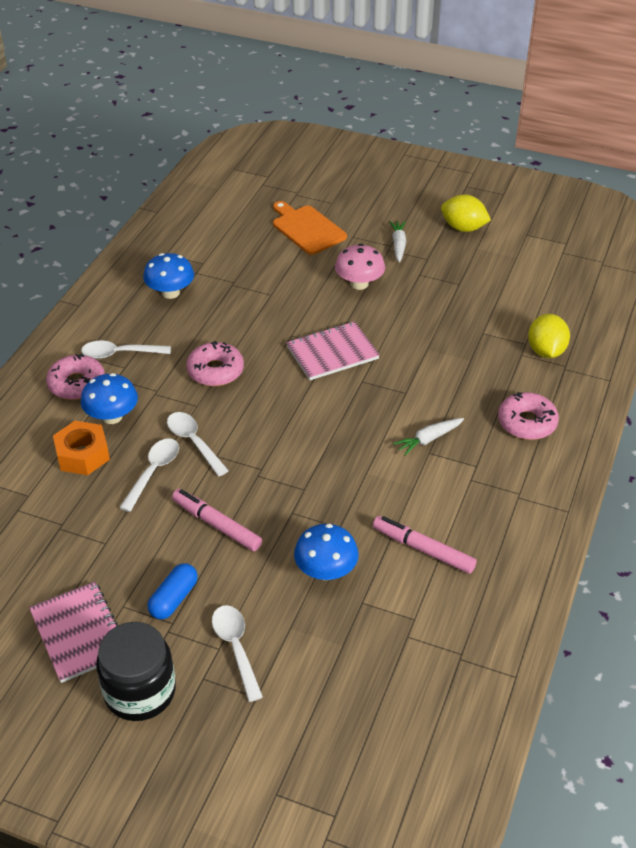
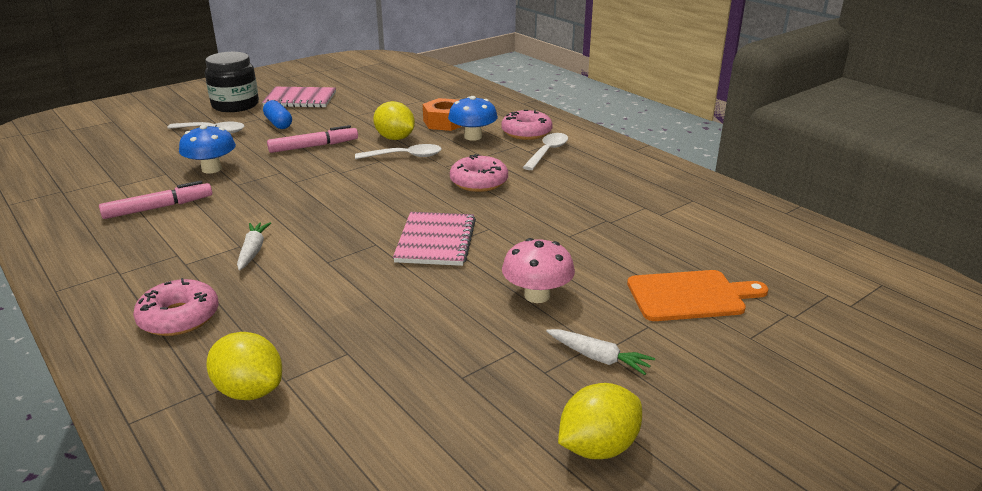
camera: 120 degrees right, 15 degrees down
(153, 472) = (395, 138): white spoon -> yellow lemon
(170, 292) = (619, 188): blue mushroom -> none

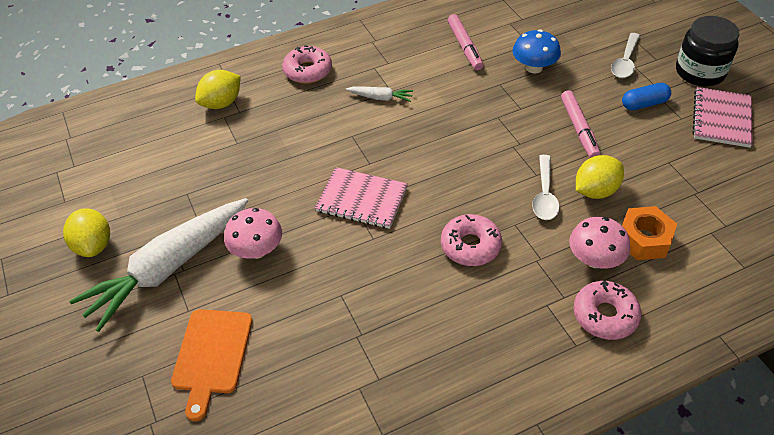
camera: 105 degrees right, 20 degrees up
(473, 137) = (595, 259): blue mushroom -> pink mushroom
(547, 152) = (540, 323): white spoon -> none
(598, 358) = (168, 268): white carrot -> white carrot, size x2.42

